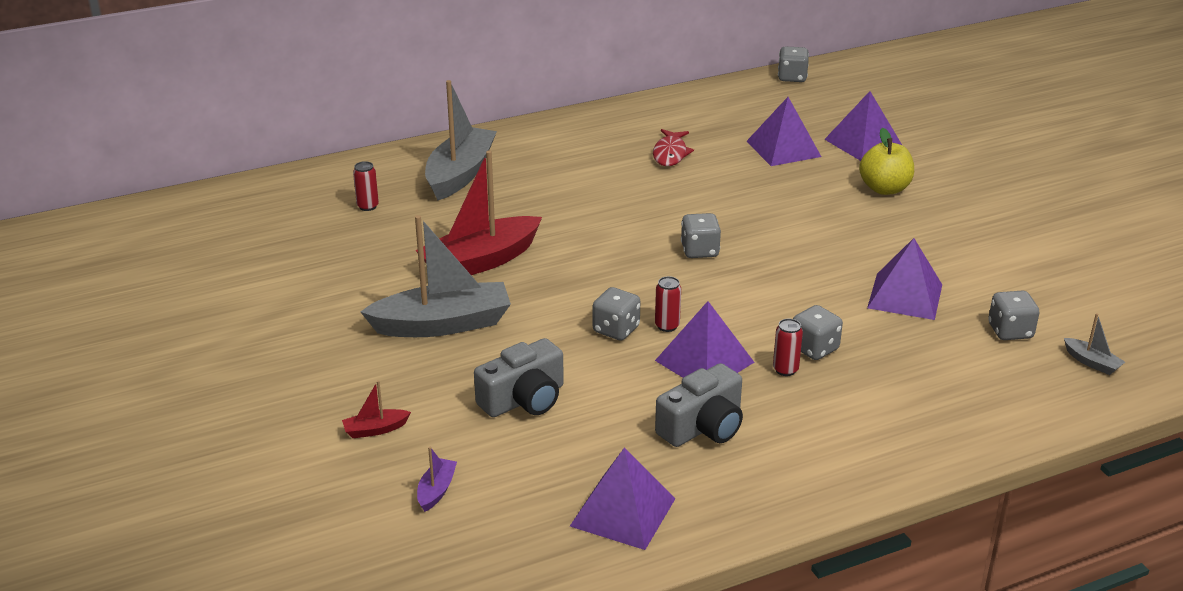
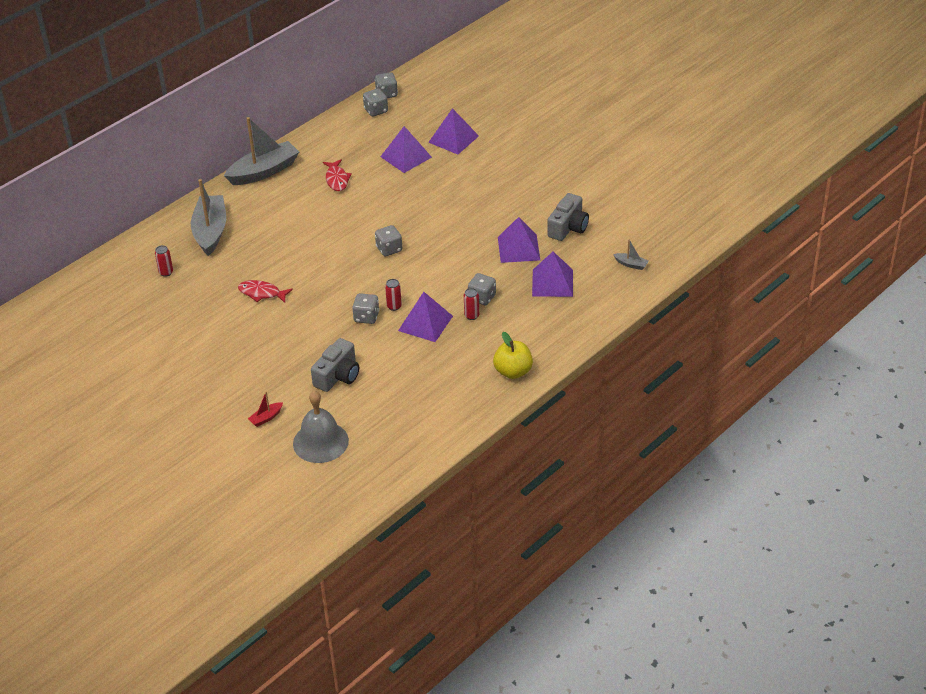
camera: 20 degrees left, 10 degrees up
(436, 490) = (320, 442): purple boat -> grey bell
(442, 324) = (264, 342): grey boat -> grey boat (264, 171)
(480, 261) = (262, 293): red boat -> red fish
(623, 512) = (424, 424): purple pyramid -> purple pyramid (552, 282)
(703, 427) = (442, 363): grey camera -> grey camera (568, 227)
(884, 189) = (479, 173): yellow apple -> yellow apple (513, 371)
(1010, 331) = (583, 256): grey dice -> grey dice (376, 111)

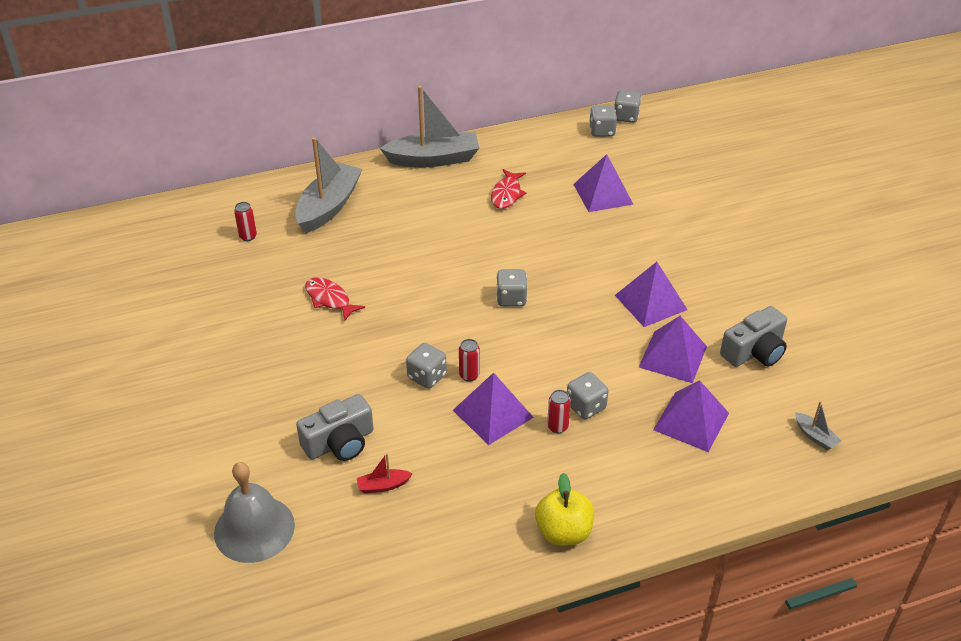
camera: 25 degrees right, 0 degrees up
(266, 418) = (216, 465): red boat -> red boat (383, 485)
(453, 139) = (672, 191): purple pyramid -> purple pyramid (650, 302)

